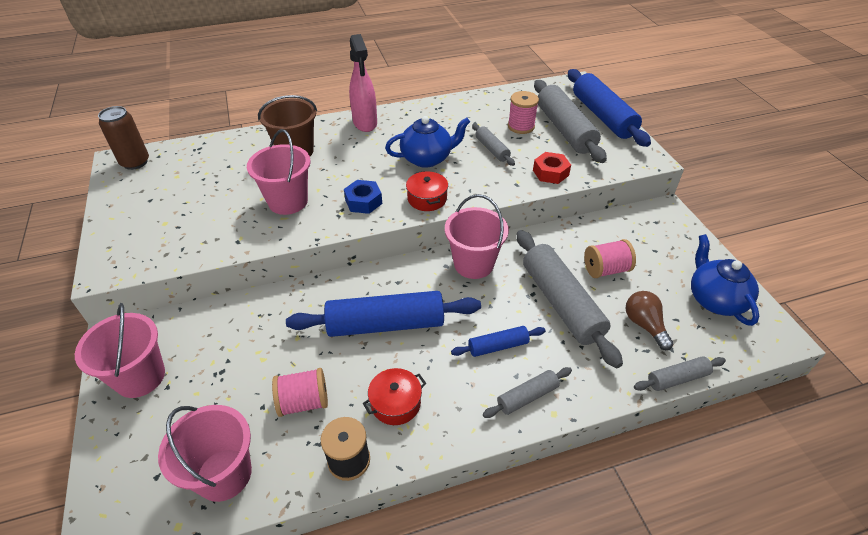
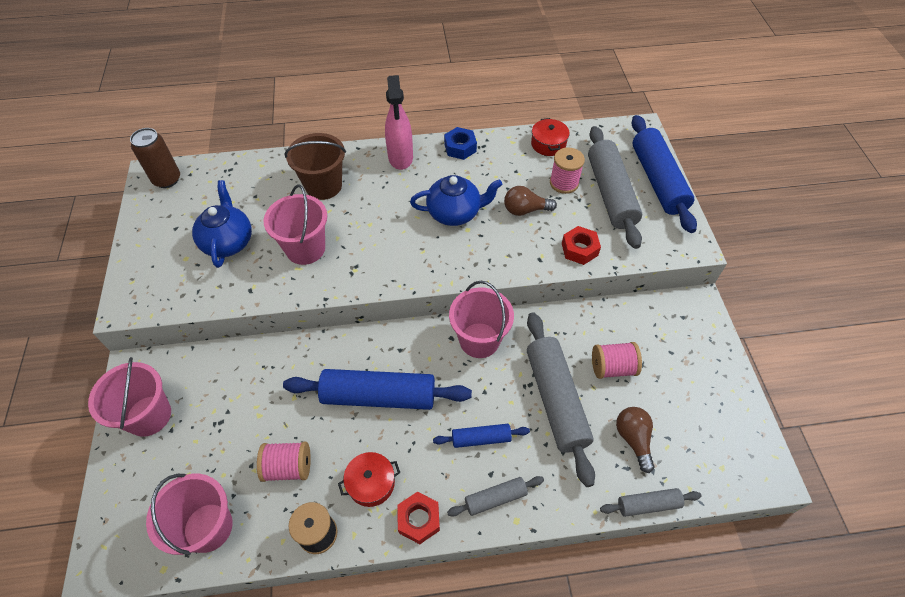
camera: 10 degrees right, 10 degrees up
(363, 201) = (379, 259): blue nut -> blue nut (460, 148)
(427, 199) = (443, 265): red pot -> red pot (548, 144)
(454, 429) = (419, 519): none -> red nut
(492, 149) = (525, 210): grey rolling pin -> brown light bulb
(715, 299) = (716, 421): blue teapot -> blue teapot (228, 242)

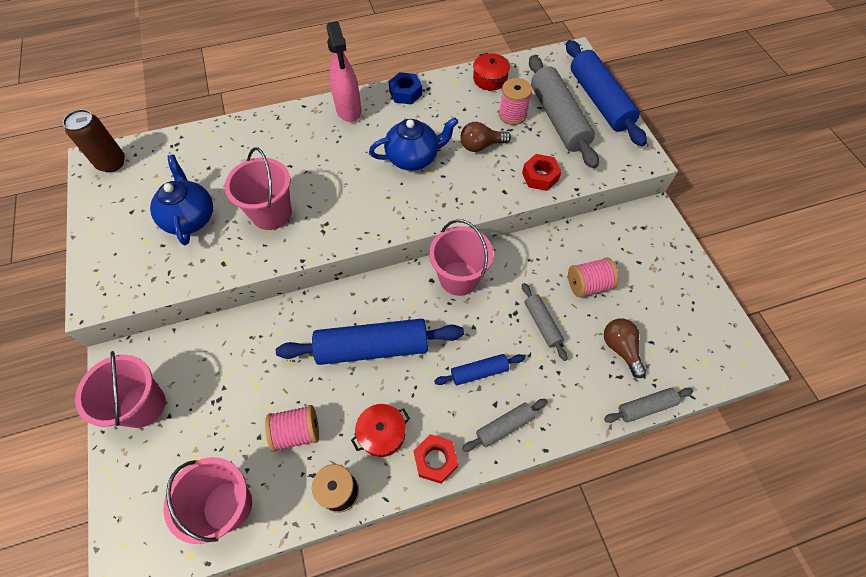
camera: 10 degrees left, 5 degrees up
(323, 186) = (277, 148): brown bucket -> none
(555, 400) = (542, 324): grey rolling pin -> grey rolling pin, size x0.50

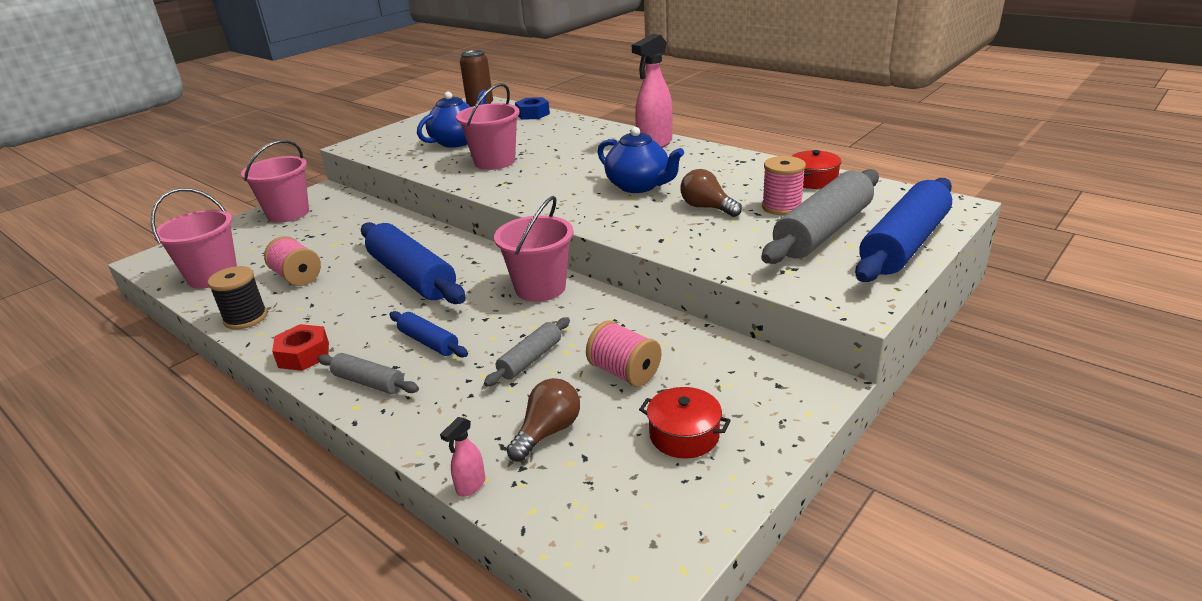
camera: 60 degrees right, 30 degrees down
(382, 433) = (319, 316): red pot -> red pot (684, 435)
(405, 93) = (718, 155): blue nut -> blue nut (533, 114)
(540, 176) = (713, 250): red nut -> none
(645, 407) = (470, 486): grey rolling pin -> pink spray bottle

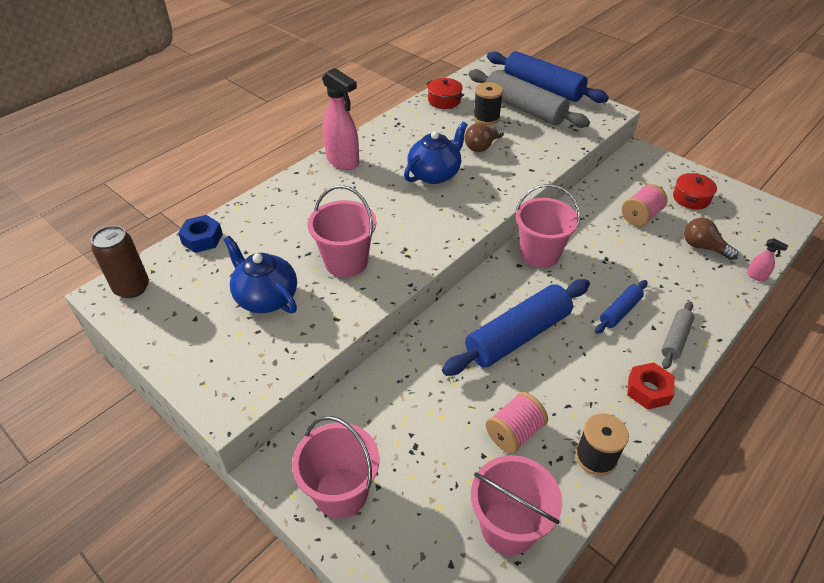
camera: 90 degrees left, 15 degrees up
(530, 359) = (633, 256): grey rolling pin -> none
(781, 207) = (486, 118): pink spool -> black spool

